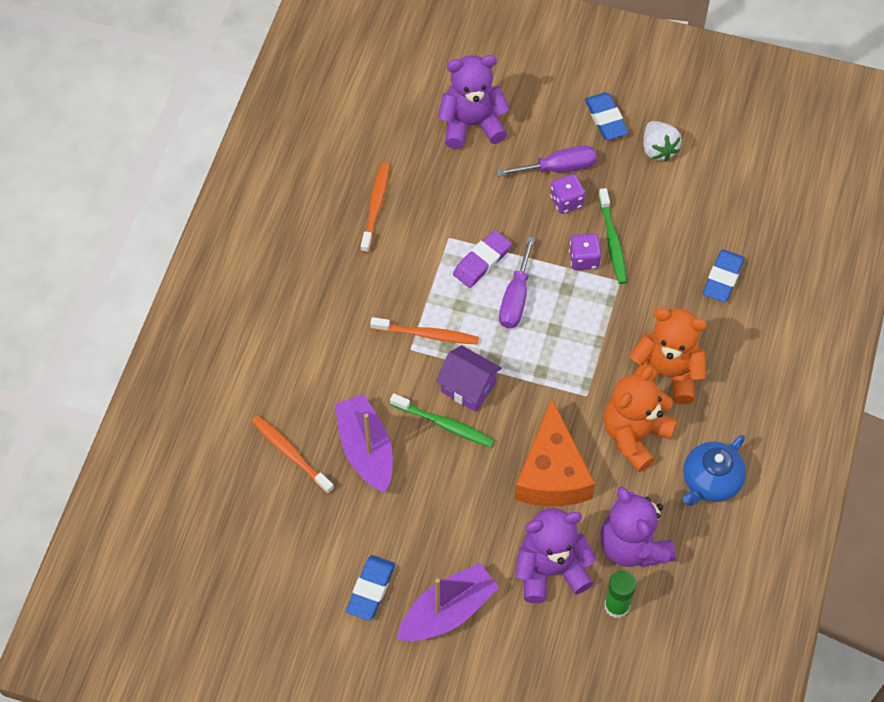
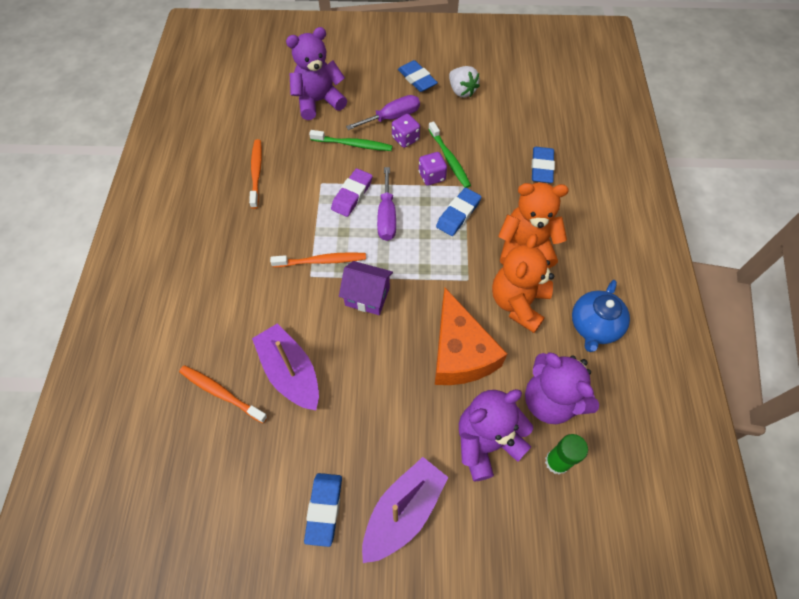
camera: 15 degrees left, 0 degrees up
(444, 424) = (354, 332): green toothbrush -> green toothbrush (353, 144)
(600, 315) = (458, 214): none -> blue eraser

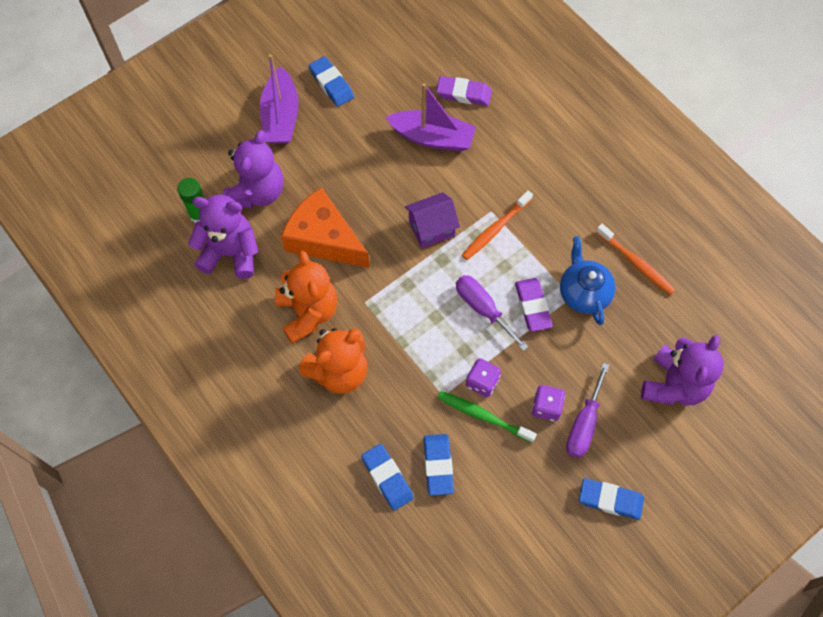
camera: 140 degrees right, 5 degrees up
(221, 393) = (463, 94): orange toothbrush -> purple eraser
(353, 144) = (587, 360): green toothbrush -> none
(458, 214) = (424, 359): blue eraser -> blue eraser (438, 465)
(461, 91) = (549, 522): white strawberry -> none
(594, 326) = (232, 338): blue teapot -> blue teapot (583, 293)

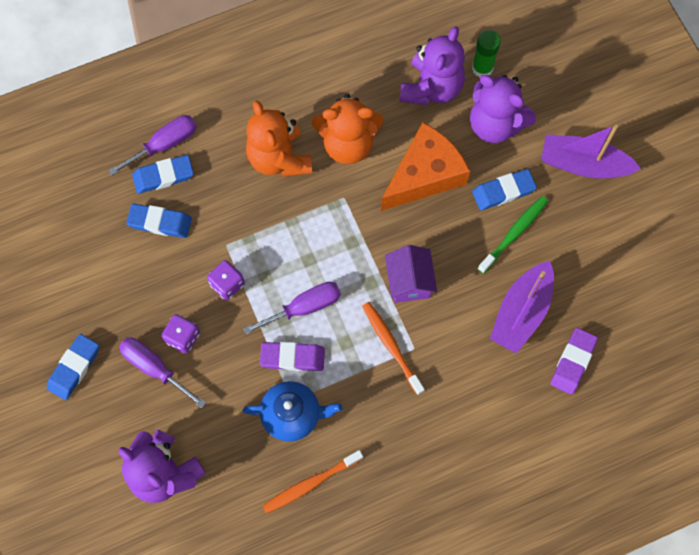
camera: 105 degrees right, 5 degrees up
(331, 84) = (615, 224): blue eraser -> blue eraser (503, 191)
(351, 488) = (165, 144): none -> purple screwdriver
(484, 416) = (193, 276): green toothbrush -> green toothbrush (514, 233)

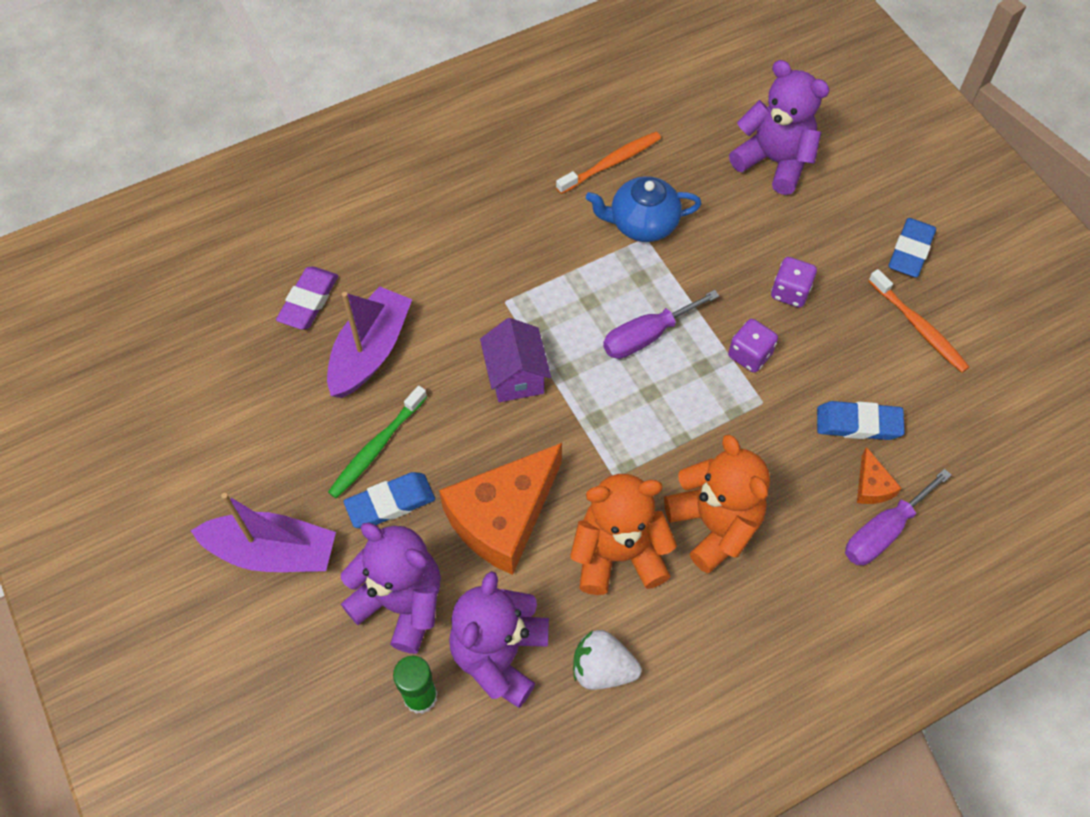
camera: 175 degrees right, 10 degrees down
(154, 368) = (815, 258): purple screwdriver -> none
(163, 176) = (872, 486): blue eraser -> orange cheese
(292, 357) = (652, 281): purple eraser -> none
(367, 75) = (602, 669): none -> white strawberry
(391, 346) = (532, 301): orange toothbrush -> orange toothbrush (918, 326)

